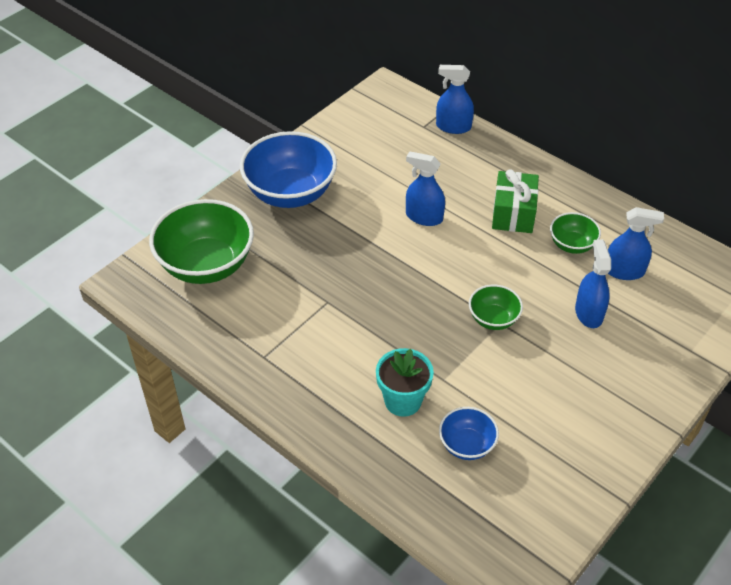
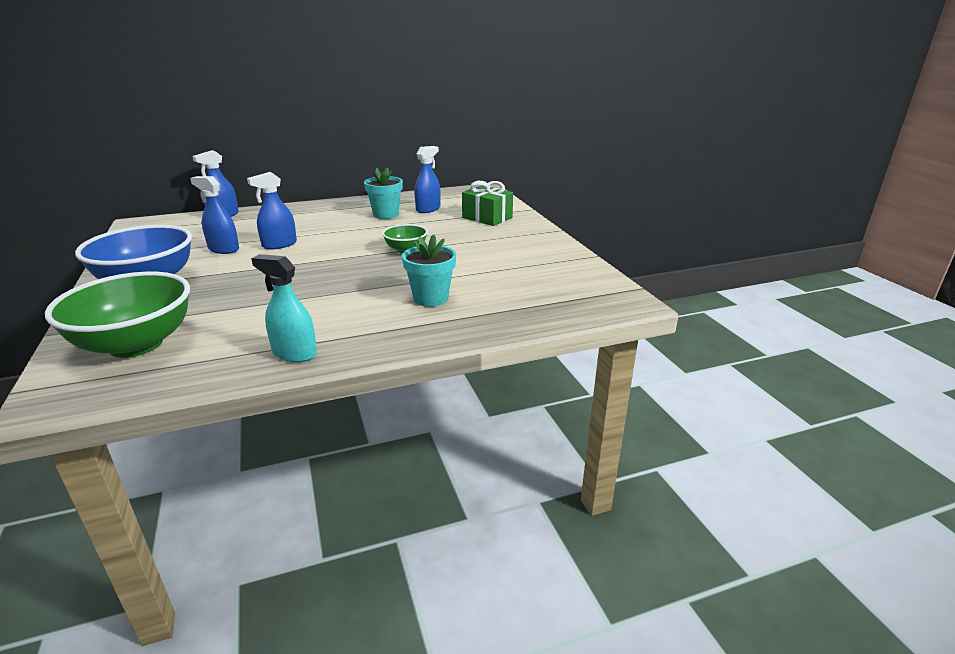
camera: 60 degrees left, 20 degrees down
(253, 365) = (294, 353): none -> turquoise spray bottle
(466, 445) = (500, 287): blue bowl -> none
(513, 213) = (331, 221): green gift -> green gift (487, 218)
(572, 245) = (386, 214): green bowl -> turquoise flower pot
(588, 313) = (444, 225): blue spray bottle -> blue spray bottle (223, 249)

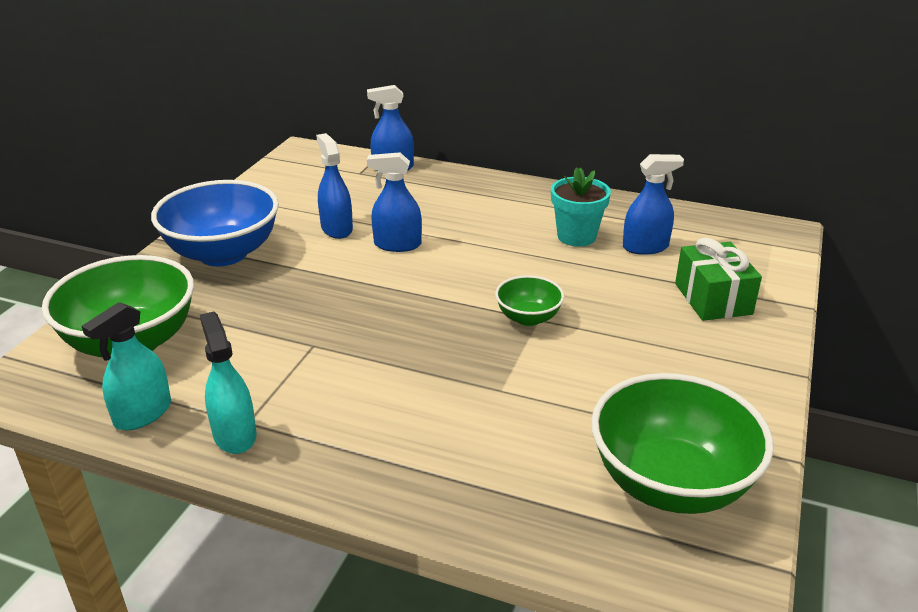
camera: 40 degrees right, 5 degrees up
(205, 371) = (143, 414): none -> turquoise spray bottle
(431, 298) = (460, 425): turquoise flower pot -> none
(560, 280) = (670, 483): none -> green bowl

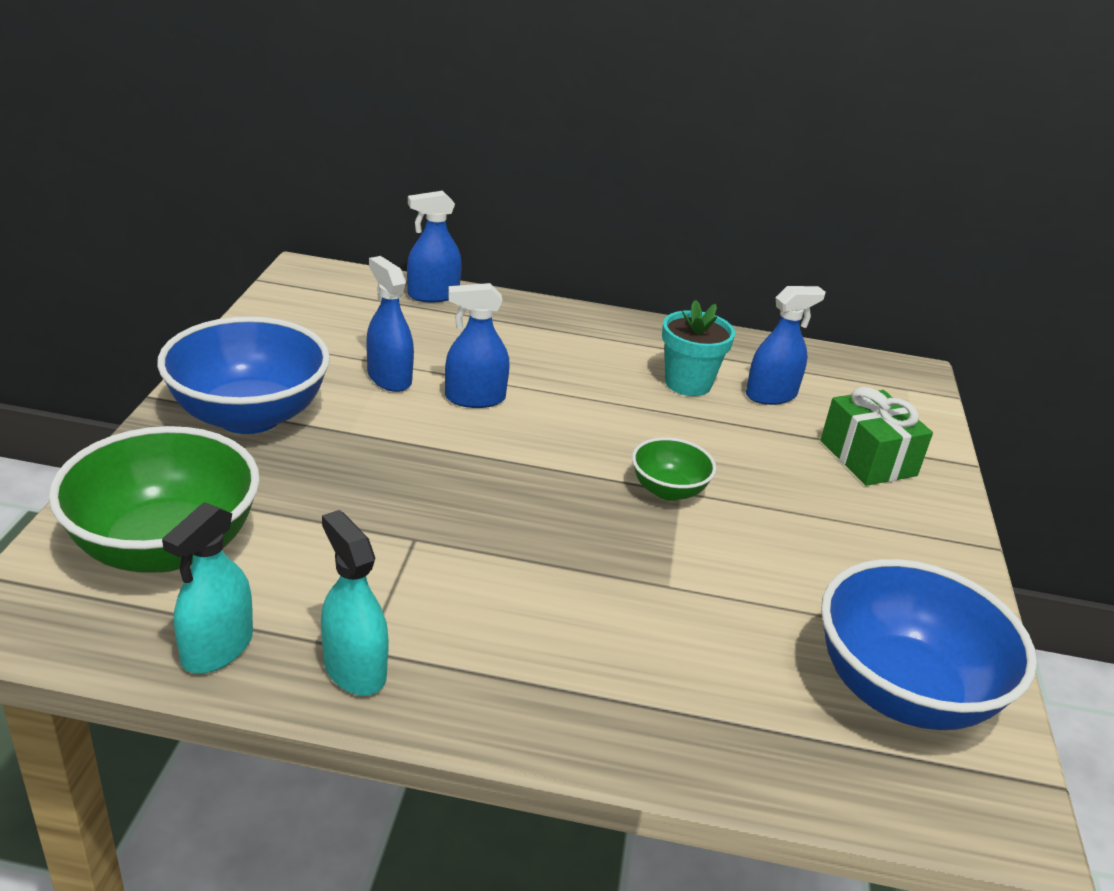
camera: 15 degrees left, 0 degrees up
(670, 483) = (902, 691): green bowl -> blue bowl

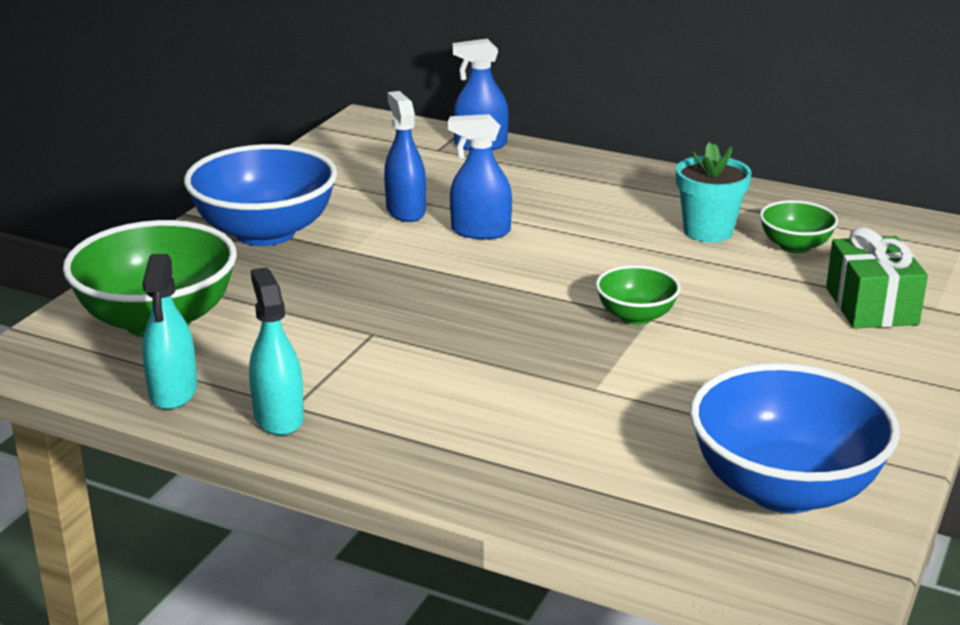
camera: 20 degrees right, 5 degrees down
(217, 648) = (173, 392): turquoise spray bottle -> turquoise spray bottle turned 45 degrees counterclockwise
(771, 395) = (795, 246): blue spray bottle -> green bowl

